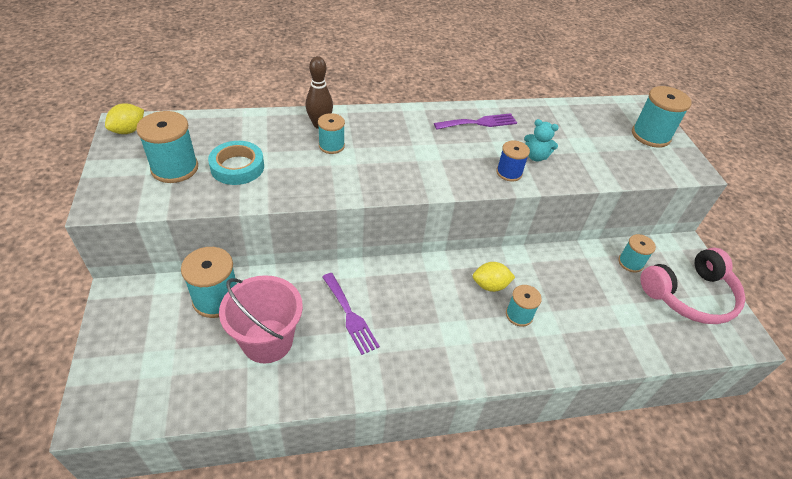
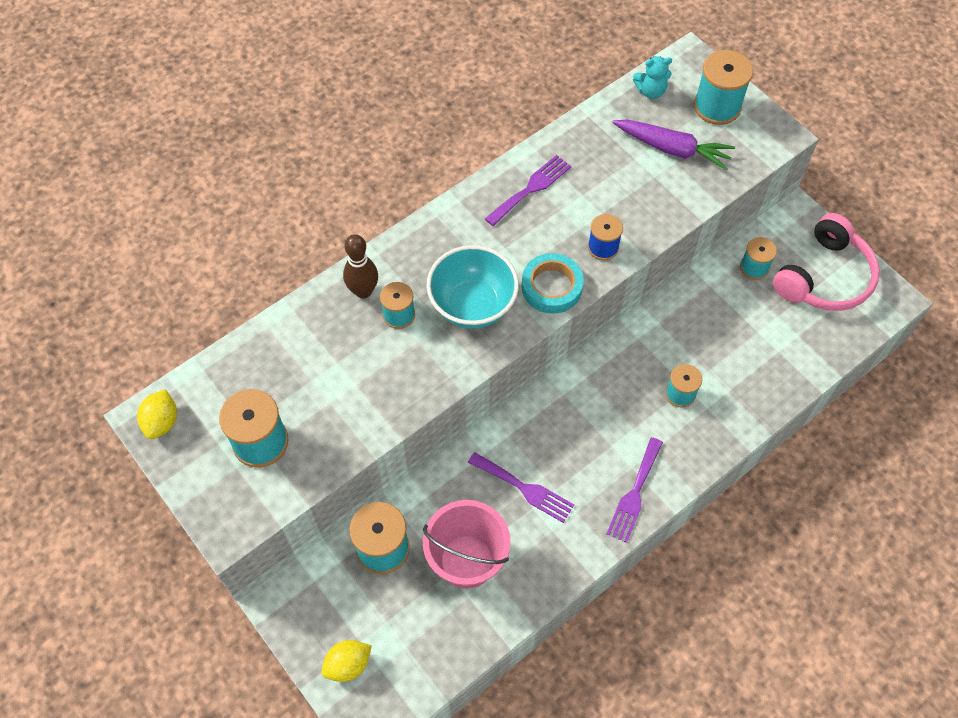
camera: 25 degrees left, 15 degrees up
(237, 167) = (324, 402): turquoise tape -> turquoise tape (551, 287)
(386, 163) = (472, 305): none -> turquoise bowl
(434, 365) = (634, 494): none -> purple fork
(490, 285) = (635, 375): yellow lemon -> yellow lemon (348, 664)
(536, 156) = (617, 207): turquoise teddy bear -> turquoise teddy bear (650, 91)
(601, 143) = (672, 149): none -> purple carrot

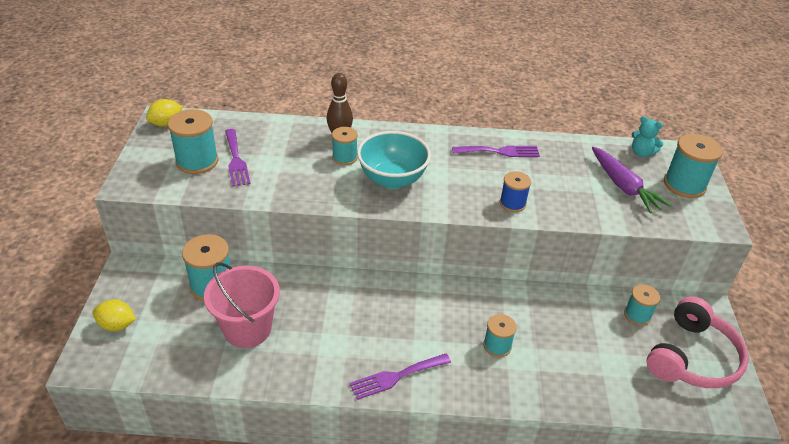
camera: 40 degrees right, 20 degrees down
(524, 489) = (329, 319): purple fork -> purple fork (236, 160)
(551, 287) = (453, 201): turquoise tape -> none
(825, 277) = (693, 357): pink headphones -> pink headphones turned 45 degrees counterclockwise

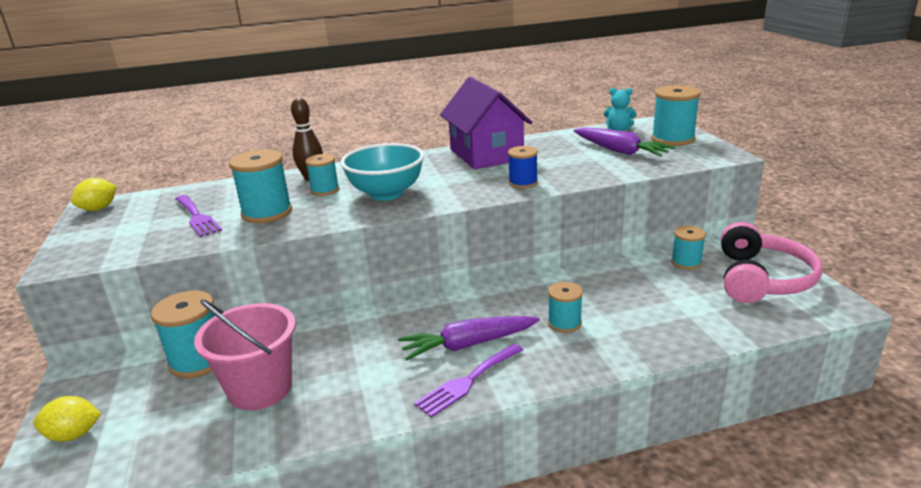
camera: 15 degrees left, 15 degrees down
(197, 161) = (148, 228): turquoise spool -> turquoise spool (267, 213)
(412, 341) = (468, 345): none -> purple carrot
(500, 151) = (486, 154): purple fork -> purple house

